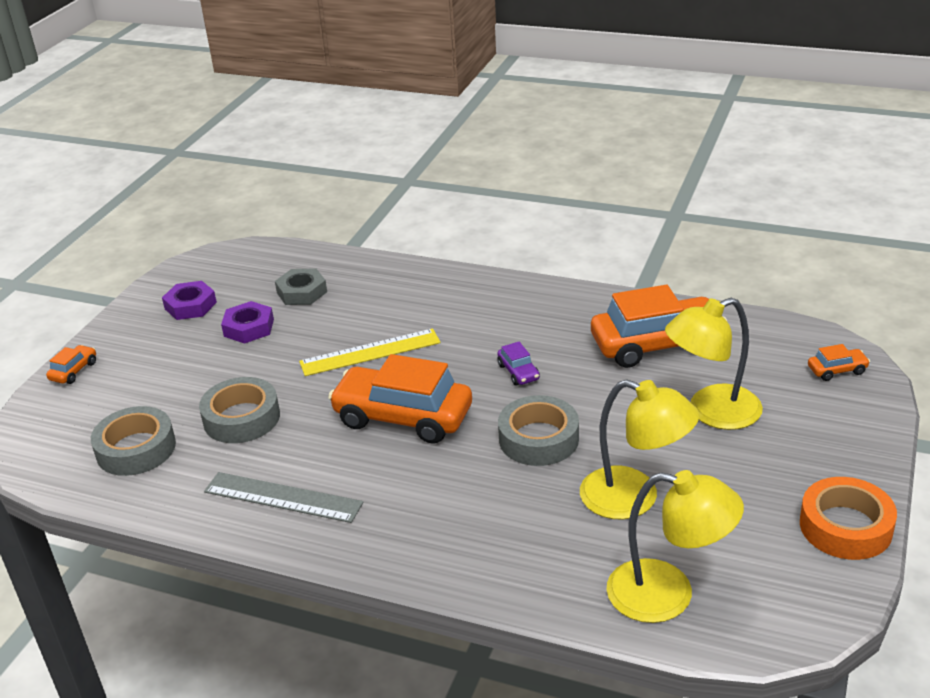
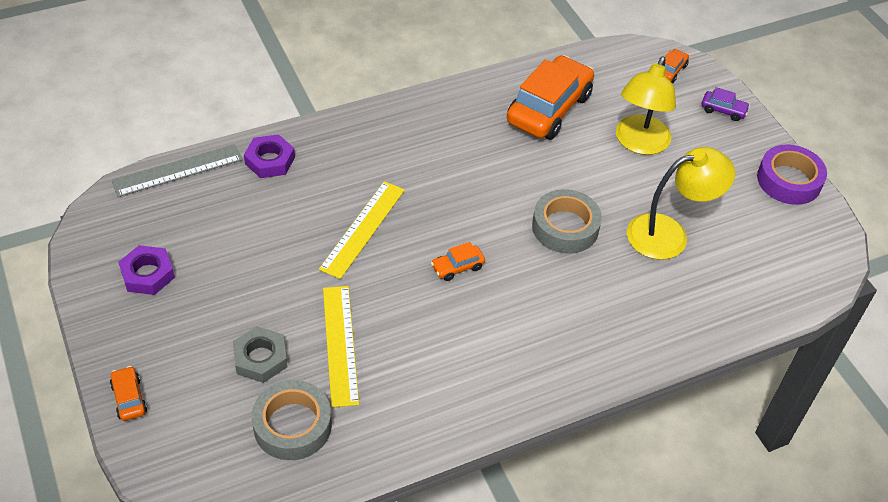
camera: 50 degrees left, 15 degrees up
(241, 418) = (340, 344): grey tape -> yellow ruler
(249, 327) = (232, 264): purple nut -> purple nut (270, 160)
(282, 497) = (459, 384): grey ruler -> grey ruler (177, 170)
(302, 292) = (232, 206): grey nut -> grey nut (260, 358)
(403, 417) = (457, 267): orange car -> orange car, size x0.43
(518, 372) = (489, 183): purple car -> purple car (723, 110)
(668, 594) = (758, 286): yellow lamp -> none
(845, 527) = (789, 180): orange tape -> purple tape

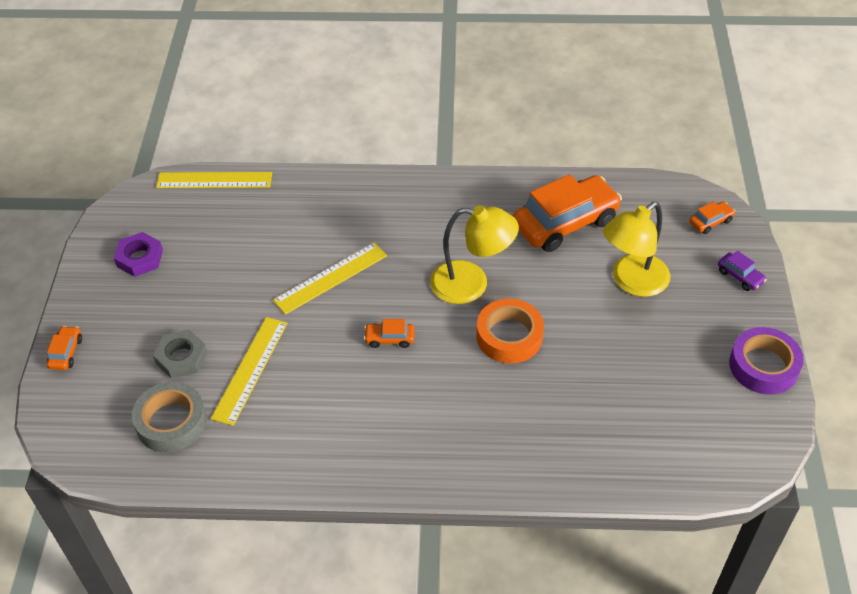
camera: 30 degrees right, 0 degrees up
(177, 170) = (214, 180): grey ruler -> yellow ruler
(270, 160) = (291, 194): purple nut -> none
(565, 227) = (509, 336): grey tape -> orange tape
(669, 234) = (605, 376): yellow lamp -> yellow lamp (471, 284)

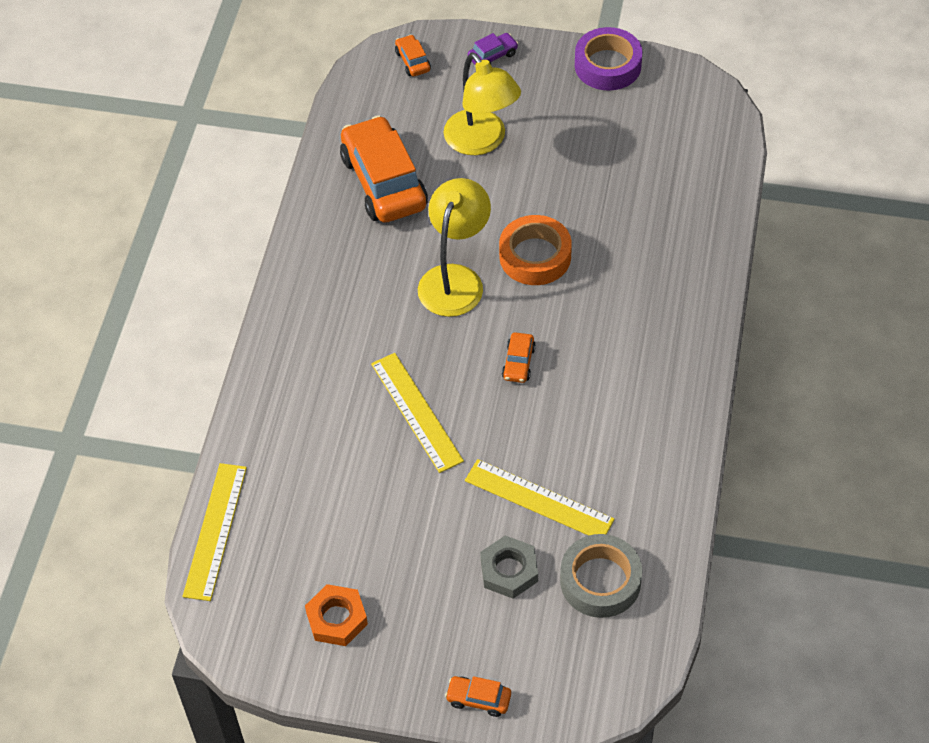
camera: 80 degrees left, 5 degrees up
(140, 258) = (337, 619): purple nut -> orange nut

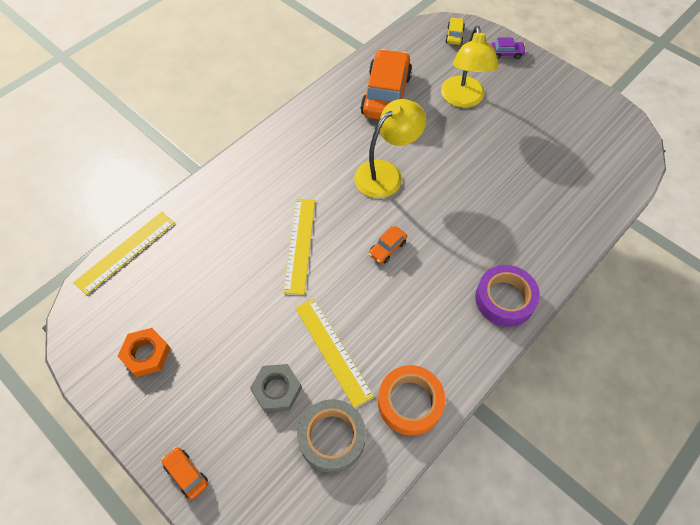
camera: 30 degrees right, 5 degrees up
(413, 61) = (454, 35): orange car -> yellow car
(535, 256) = (447, 185): orange tape -> orange tape (410, 402)
(607, 65) = (576, 91): purple tape -> purple tape (505, 299)

